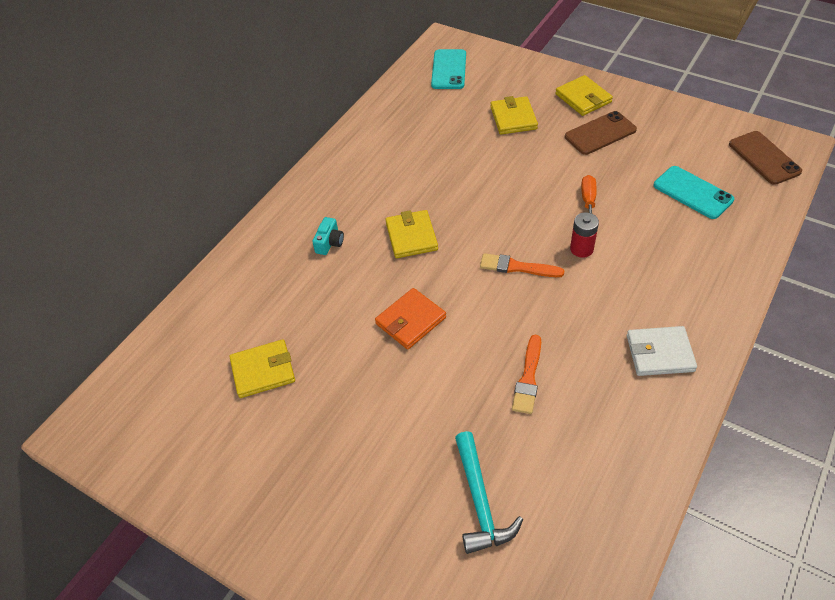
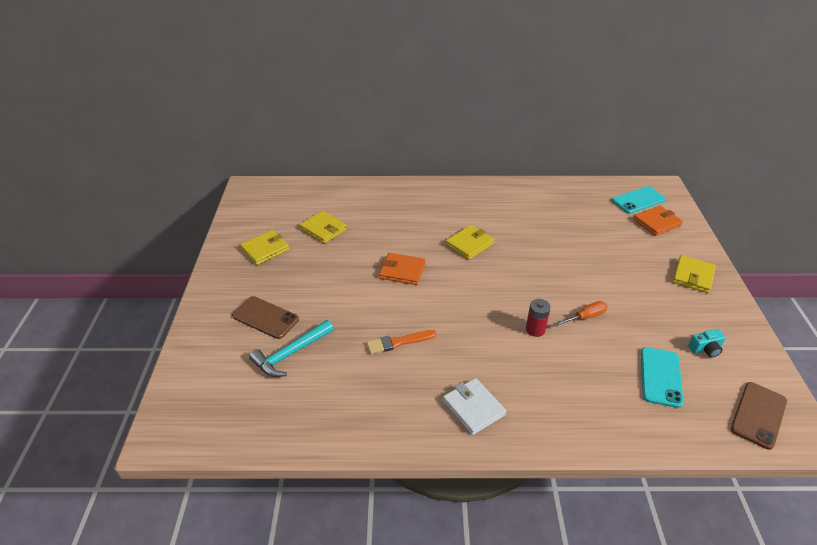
camera: 55 degrees right, 10 degrees down
(329, 243) = (433, 214): turquoise camera -> turquoise camera (705, 349)
(492, 77) = (657, 223): none -> orange wallet
(513, 118) = (627, 248): yellow wallet -> yellow wallet (265, 249)
(517, 267) = (488, 302): orange brush -> none
(600, 133) = (665, 299): brown phone -> brown phone (265, 317)

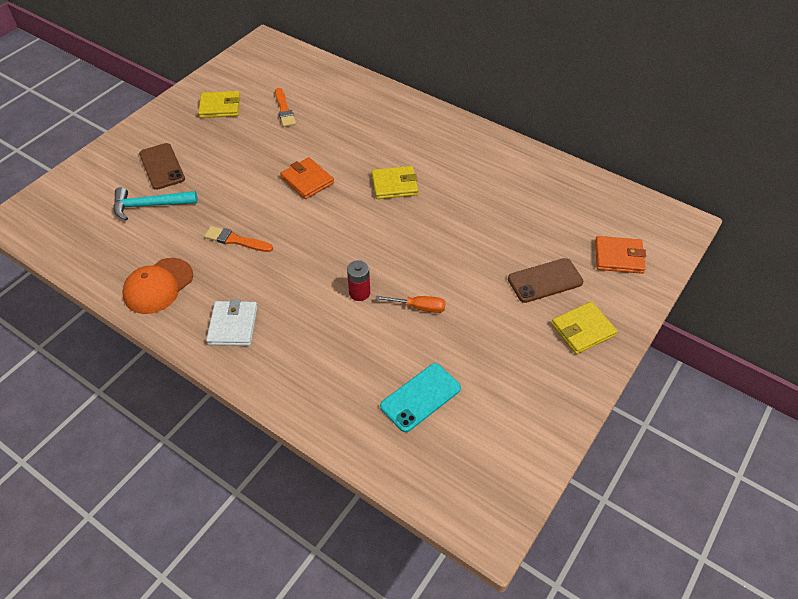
camera: 35 degrees right, 10 degrees up
(323, 229) = (284, 110): yellow wallet -> orange brush
(375, 414) = (158, 286): none -> orange cap
(638, 200) = (630, 223): turquoise phone -> none
(705, 349) = (498, 401): turquoise camera -> none
(758, 415) = (469, 484): brown phone -> brown phone (545, 281)

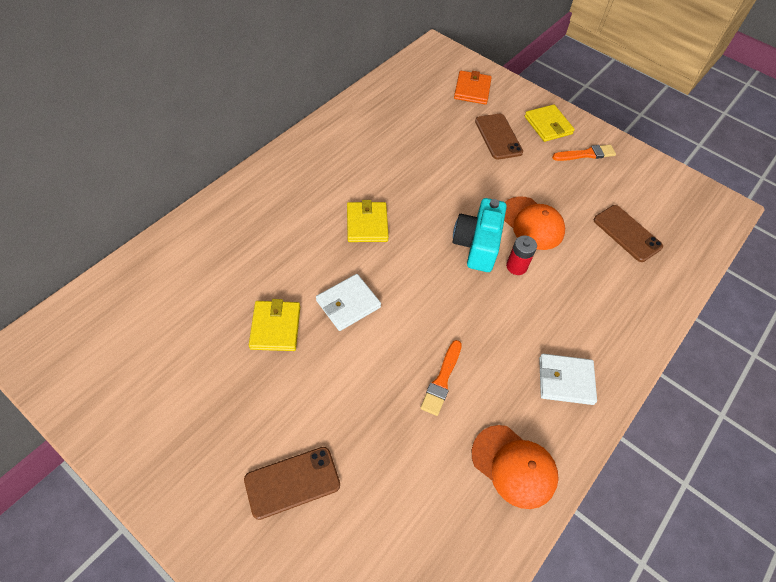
camera: 90 degrees left, 5 degrees up
(150, 205) = (372, 491): turquoise hammer -> none
(220, 107) = (173, 407): yellow wallet -> yellow wallet (275, 327)
(284, 110) = (204, 325): orange brush -> orange brush (586, 154)
(307, 180) = (348, 304): orange wallet -> white wallet
(382, 262) = (477, 244): none -> turquoise camera
(419, 307) = (532, 223): orange screwdriver -> orange cap
(420, 397) = (627, 233): turquoise phone -> brown phone

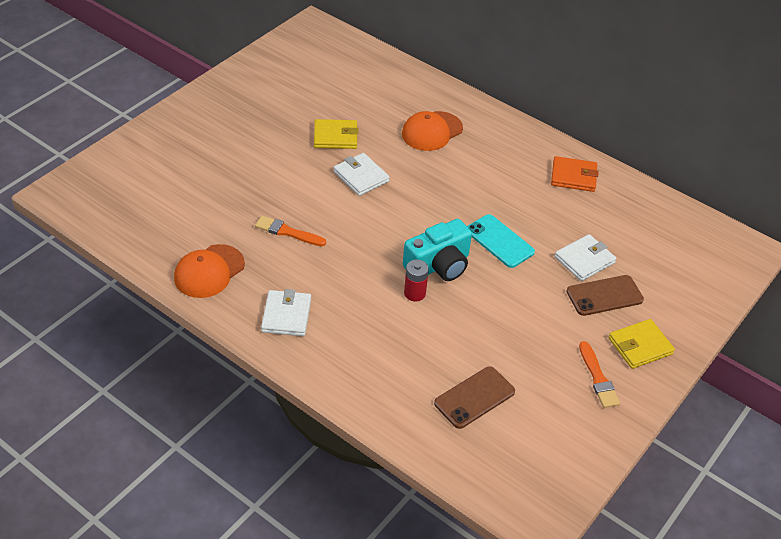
camera: 90 degrees right, 10 degrees down
(292, 482) = (208, 151): brown phone -> none
(367, 224) = (452, 188): yellow wallet -> none
(440, 196) = (499, 241): none -> turquoise phone
(458, 142) = (584, 260): none -> white wallet
(472, 90) = (681, 278): orange wallet -> orange wallet (573, 176)
(477, 244) = (439, 265): turquoise camera -> turquoise camera turned 135 degrees clockwise
(532, 223) = (475, 312): orange cap -> orange cap (432, 131)

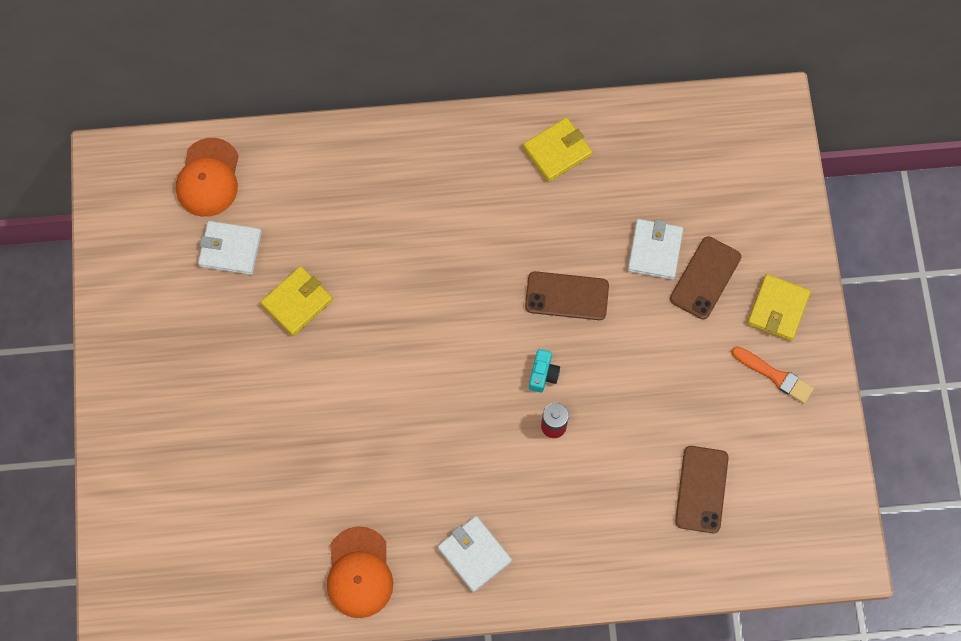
camera: 40 degrees left, 25 degrees up
(287, 232) = (378, 462): orange brush -> none
(361, 176) = (373, 332): white wallet -> white wallet (230, 249)
(432, 131) = (378, 210): orange cap -> orange cap (208, 178)
(439, 265) = (543, 374): turquoise camera -> turquoise camera, size x0.49
(499, 241) = (566, 296): turquoise phone -> brown phone
(573, 176) = (557, 151): orange wallet -> yellow wallet

